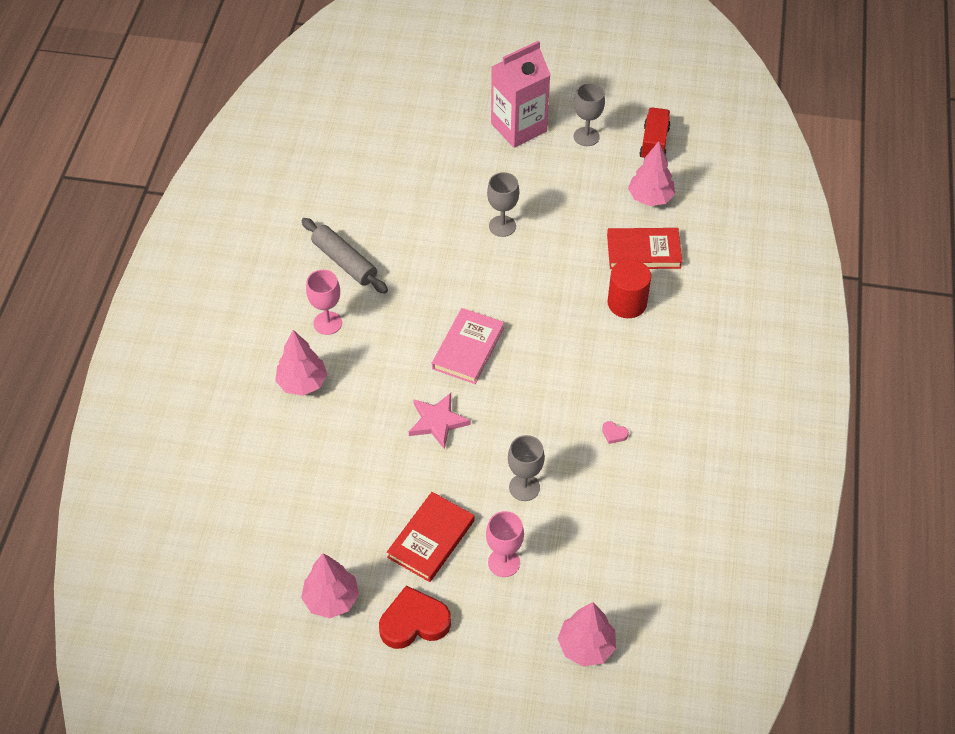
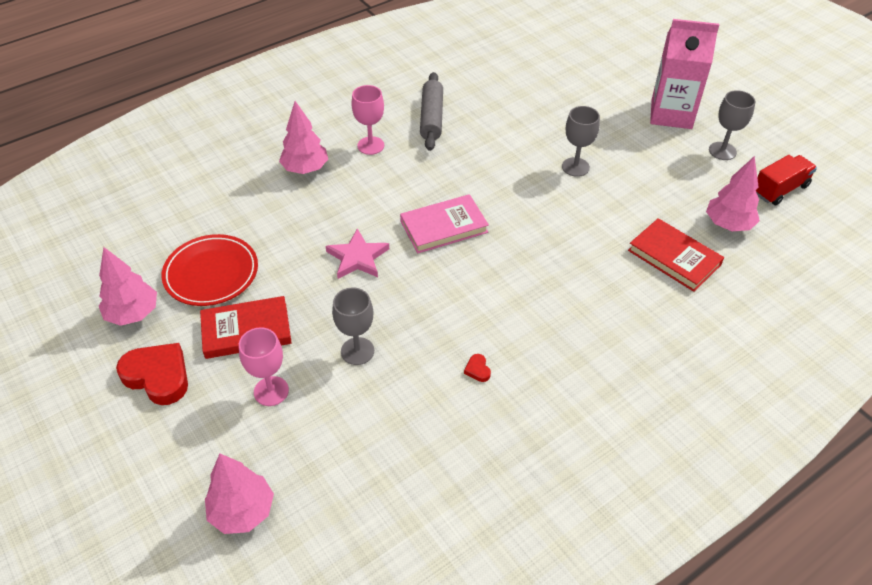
camera: 45 degrees right, 5 degrees down
(346, 522) = (211, 273): none -> red plate
(614, 434) = (477, 370): pink heart -> red heart
(627, 303) = (612, 284): red cylinder -> none

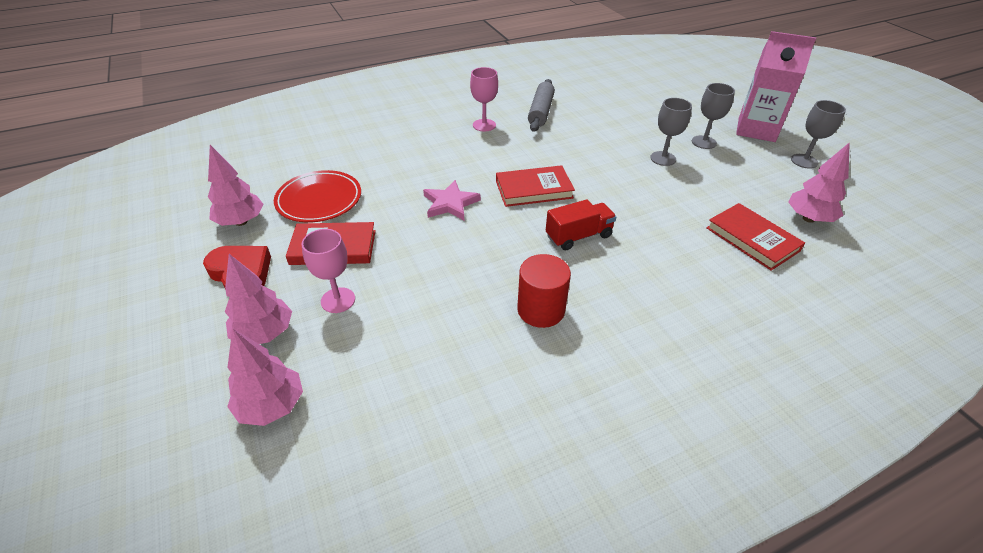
camera: 10 degrees right, 5 degrees down
(305, 169) = (424, 135): pink tree -> pink tree (264, 333)
(357, 351) = (429, 277): grey goblet -> grey goblet (703, 142)
(444, 227) = (534, 189): pink book -> red book
(477, 370) = (541, 310): red heart -> red cylinder
(780, 190) = (862, 196): red truck -> red truck (578, 236)

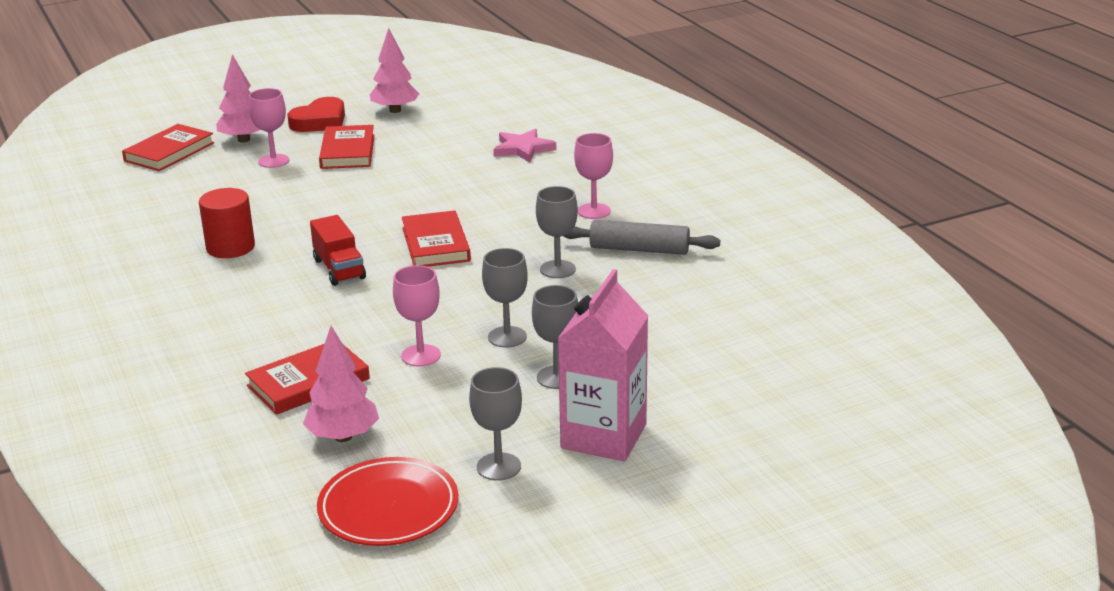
camera: 90 degrees right, 15 degrees down
(272, 406) = (169, 152): pink tree -> red book
(319, 200) = (427, 137): red plate -> red plate (388, 508)
(450, 203) = (412, 199): pink star -> pink star (523, 149)
(570, 140) = (557, 269): none -> grey goblet
(697, 191) = (421, 355): none -> pink goblet

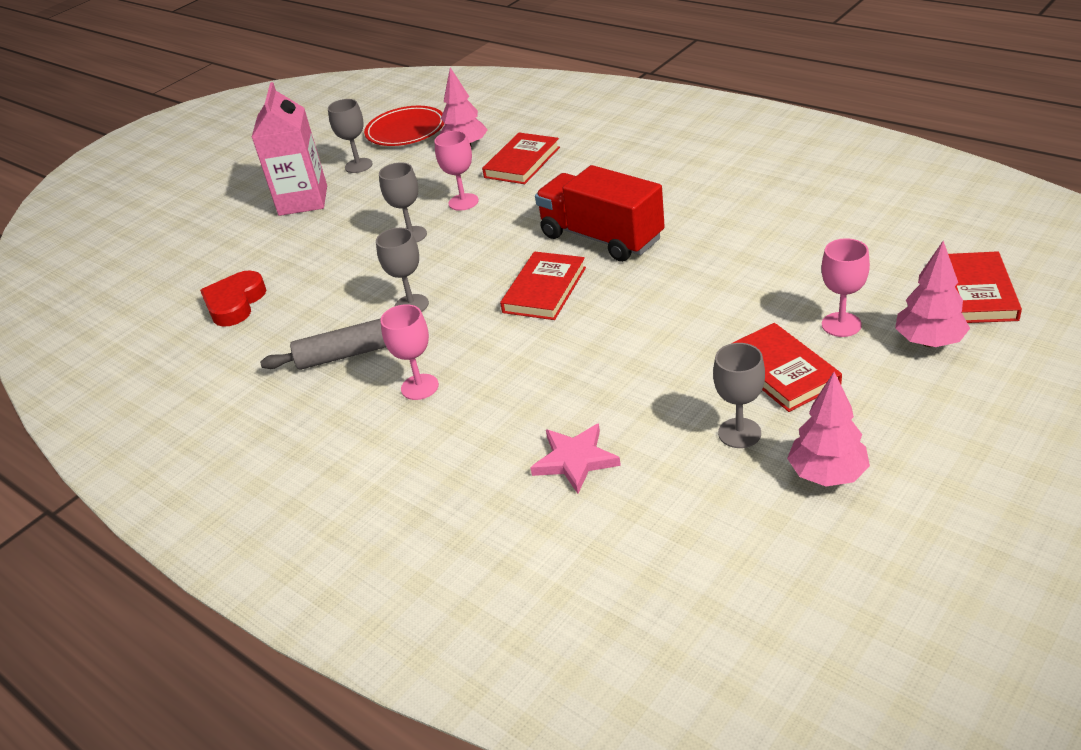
camera: 160 degrees right, 10 degrees up
(230, 247) = (721, 221): red cylinder -> none
(320, 121) = (892, 410): red heart -> red heart (235, 303)
(339, 269) = (601, 237): red truck -> red truck, size x1.72
(436, 244) = (544, 290): red book -> red book turned 60 degrees clockwise
(557, 377) = (355, 222): grey goblet -> grey goblet (739, 433)

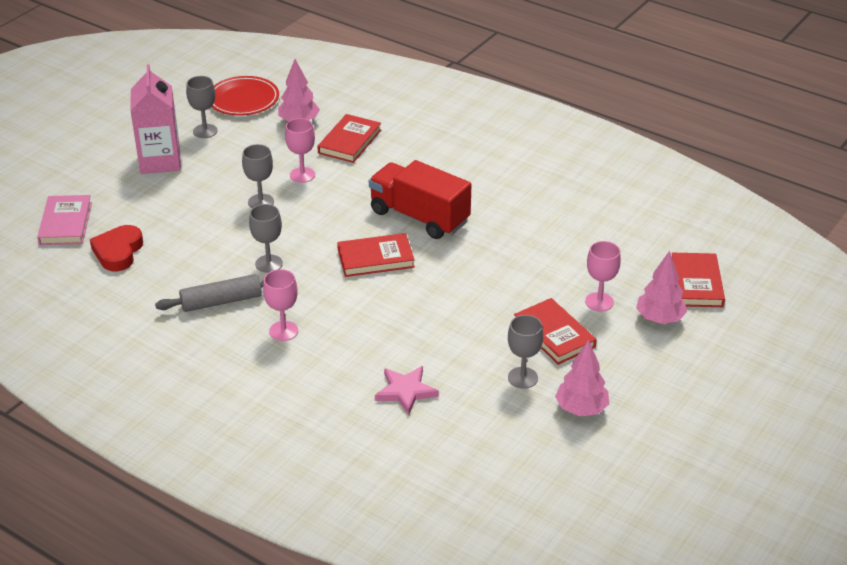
camera: 10 degrees left, 0 degrees up
(182, 276) = (65, 223): none -> pink book
(544, 290) = (375, 258): red book -> red book turned 60 degrees clockwise

